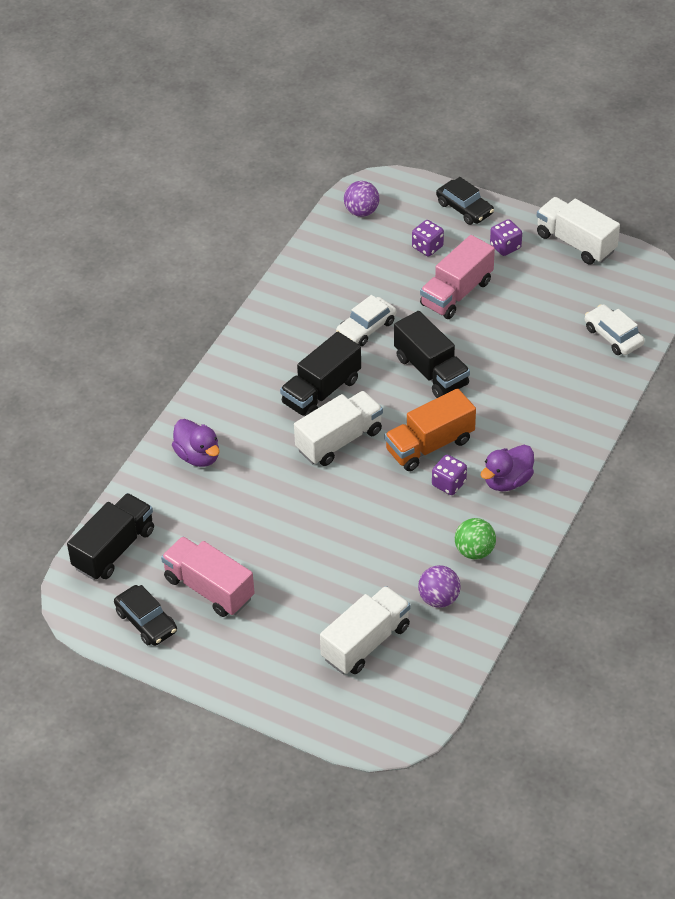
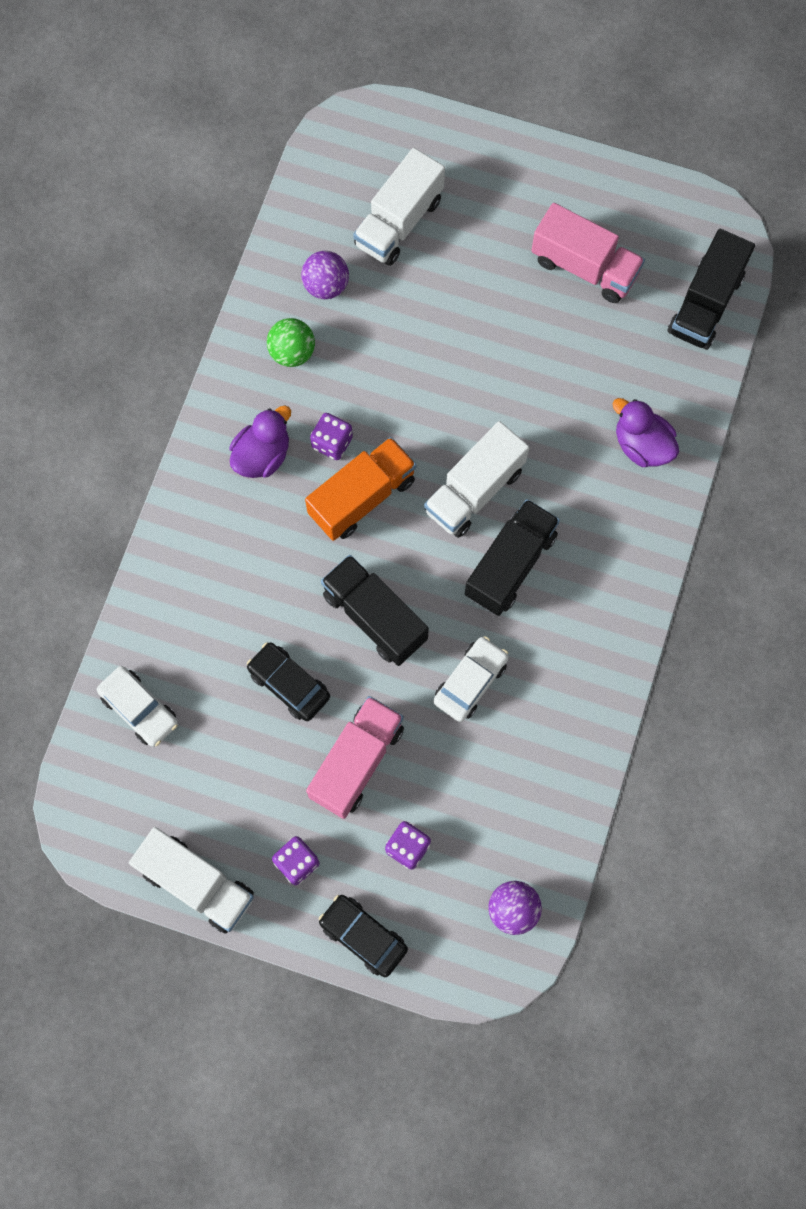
camera: 170 degrees right, 25 degrees up
(146, 621) = (643, 218): black car -> black car (289, 684)

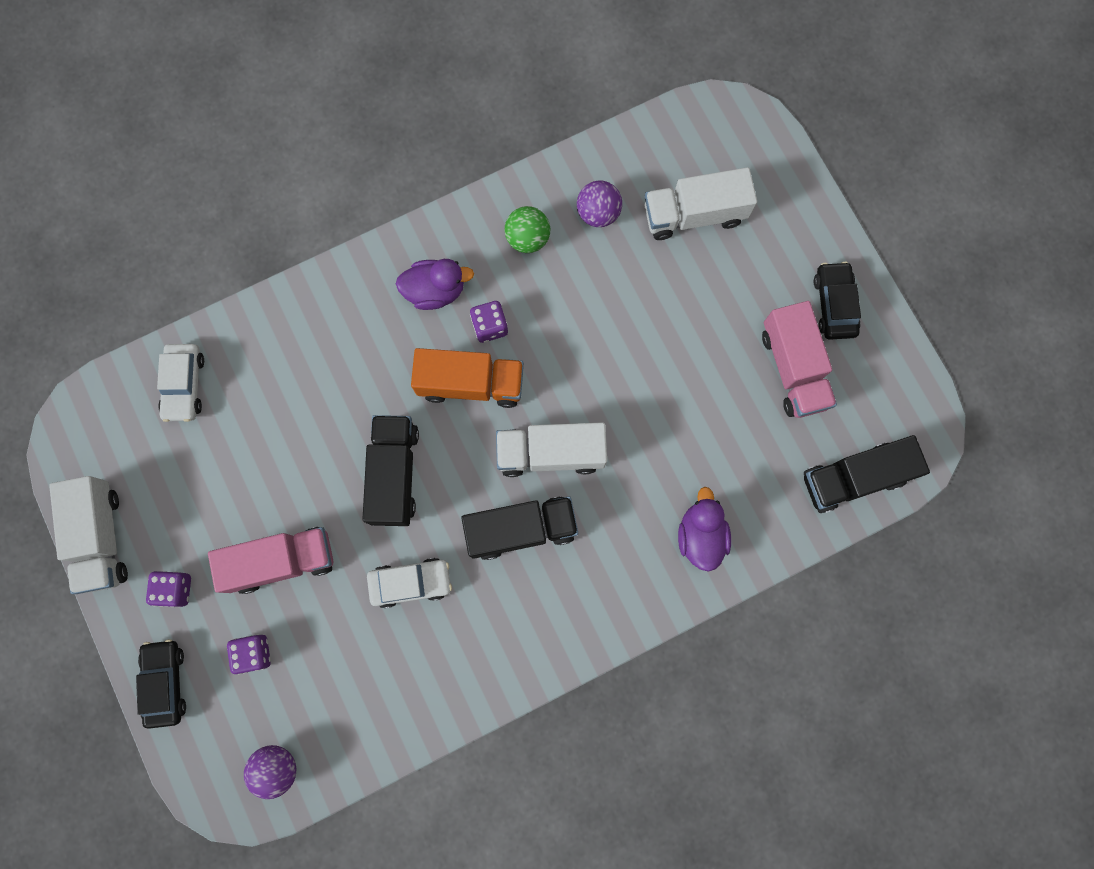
camera: 45 degrees right, 5 degrees up
(289, 684) = (293, 464): black car -> black car (834, 304)

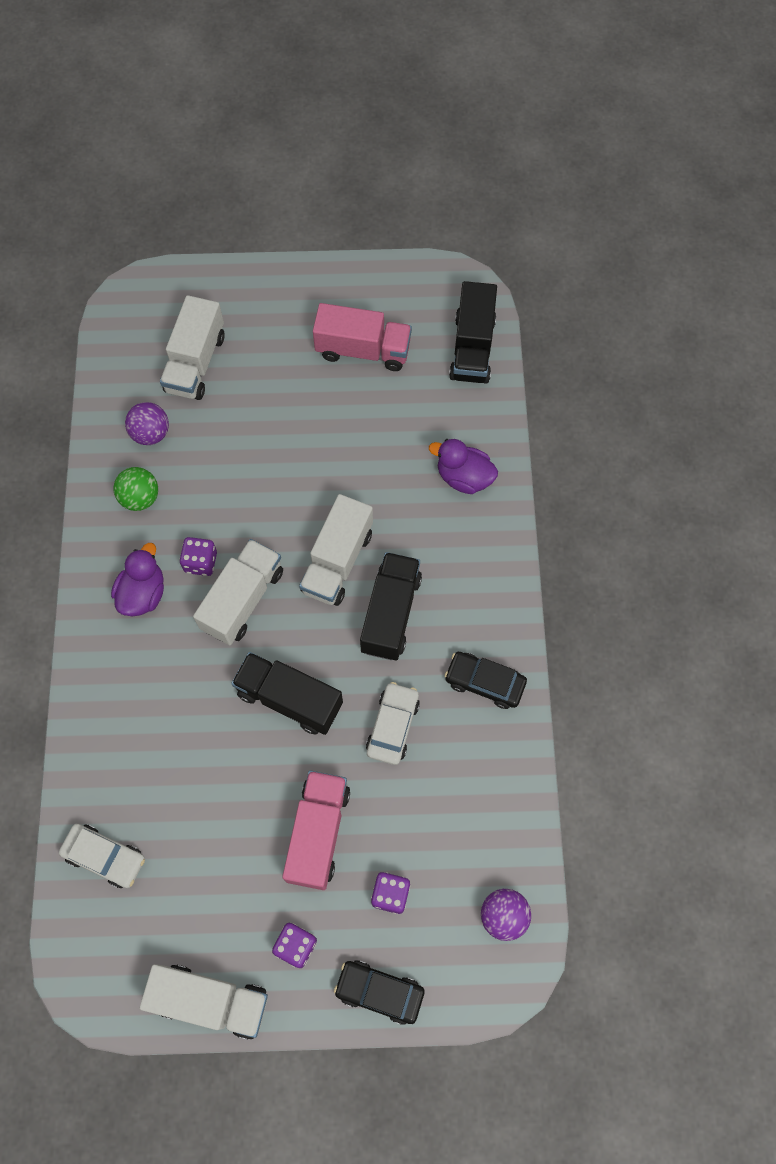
camera: 65 degrees left, 10 degrees down
(471, 383) = (242, 599): orange truck -> white truck
(834, 304) = (327, 298): black car -> black car (484, 682)

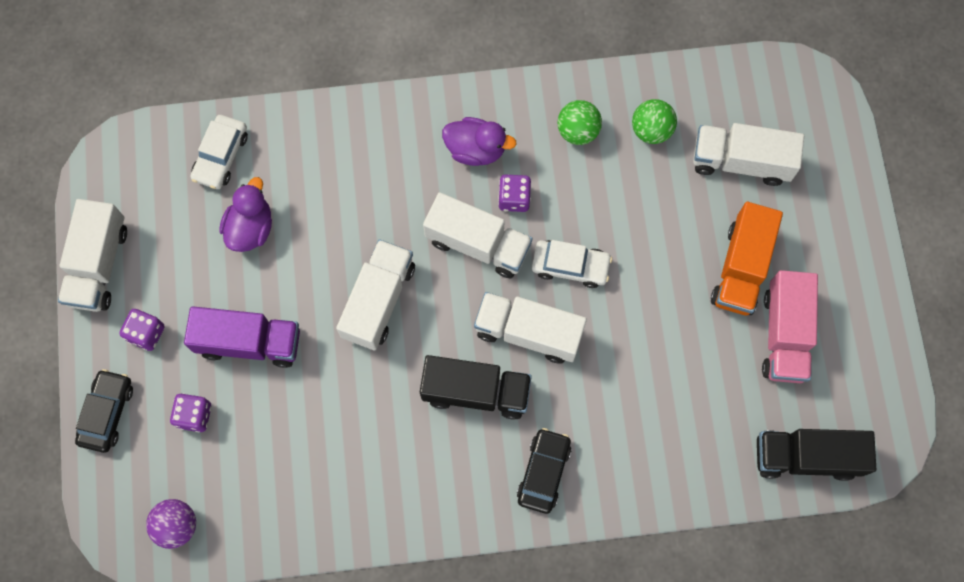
camera: 85 degrees right, 5 degrees up
(151, 433) = (651, 130): purple ball -> green ball
(289, 699) = (378, 301): black truck -> white truck
(298, 376) = (741, 268): none -> orange truck
(318, 833) = (249, 342): pink truck -> purple truck
(393, 726) = (357, 404): white car -> white car (570, 266)
(463, 477) = (641, 457): purple duck -> purple duck (250, 228)
(484, 682) = (409, 494): black car -> black car (543, 472)

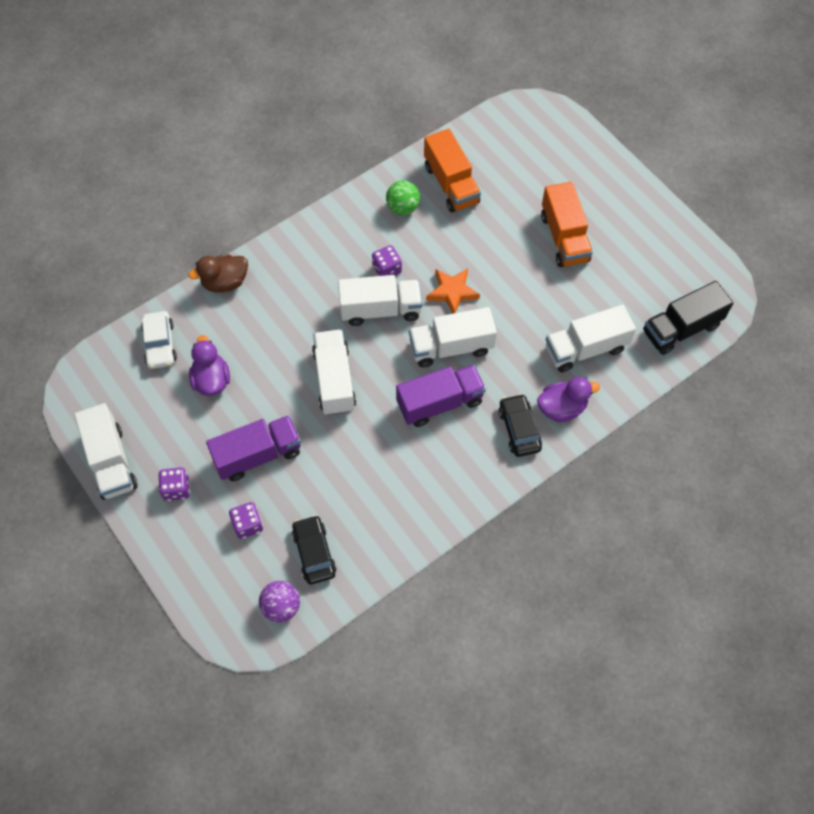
camera: 30 degrees left, 10 degrees down
(107, 413) = (180, 558): black car -> black car (314, 553)
(329, 119) = (225, 282): none -> brown duck
(476, 149) = (341, 252): purple duck -> purple duck (562, 408)
(476, 391) = (440, 403): black truck -> purple truck
(570, 266) = (452, 292): white car -> orange star
(651, 130) = (451, 184): green ball -> orange truck
(741, 162) = (521, 175): white truck -> white truck (585, 349)
(784, 334) = (618, 263): pink truck -> none

